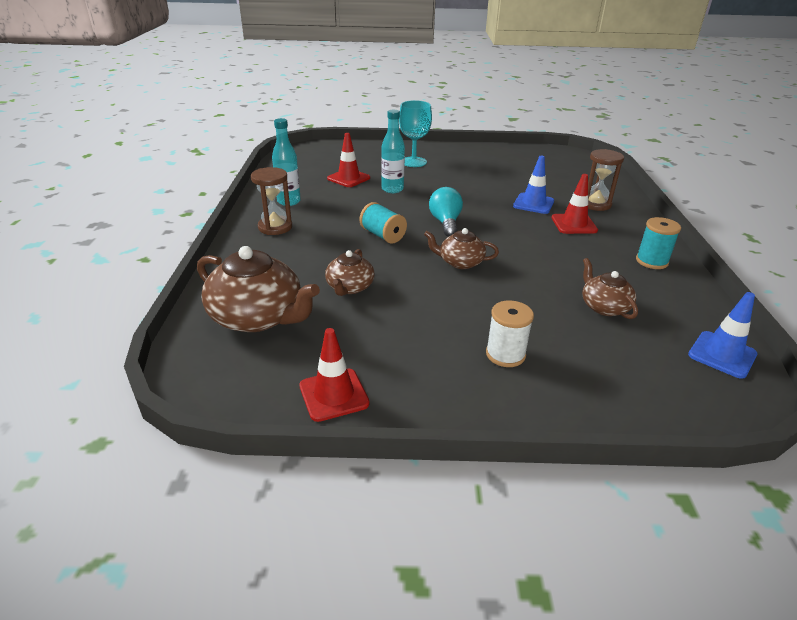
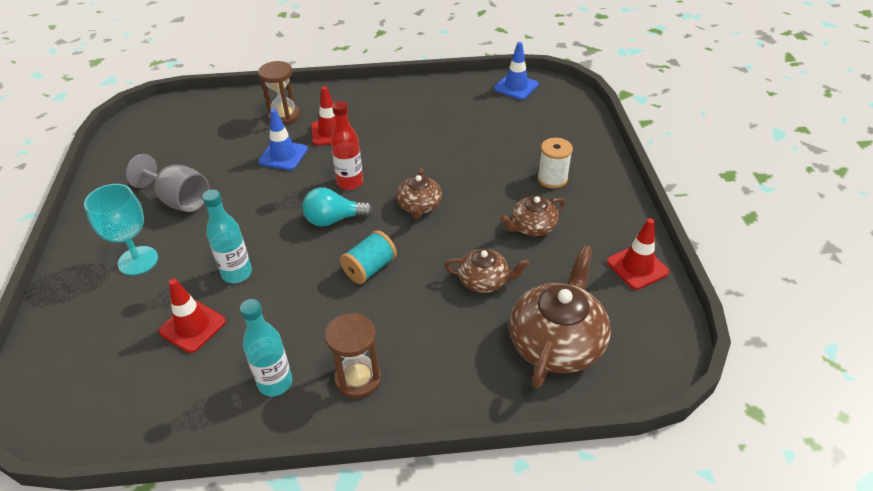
camera: 95 degrees left, 10 degrees up
(474, 170) = (179, 200): none -> grey goblet
(496, 231) = (350, 182): none -> red bottle
(604, 307) = (473, 128): brown teapot -> brown teapot (532, 227)
(651, 261) = (397, 97): turquoise spool -> none

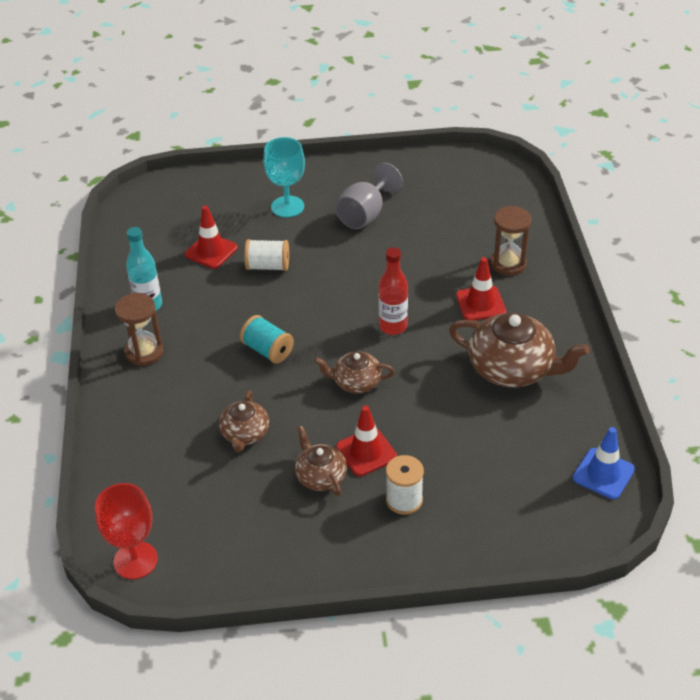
camera: 90 degrees right, 0 degrees up
(237, 273) = (268, 266): turquoise bottle -> white spool
(283, 155) = (436, 272): blue traffic cone -> none
(334, 219) = (336, 320): turquoise light bulb -> none
(556, 342) = (162, 485): brown teapot -> brown teapot (512, 368)
(637, 267) = (254, 565): red traffic cone -> red traffic cone (366, 452)
(653, 355) = (135, 560): none -> red goblet

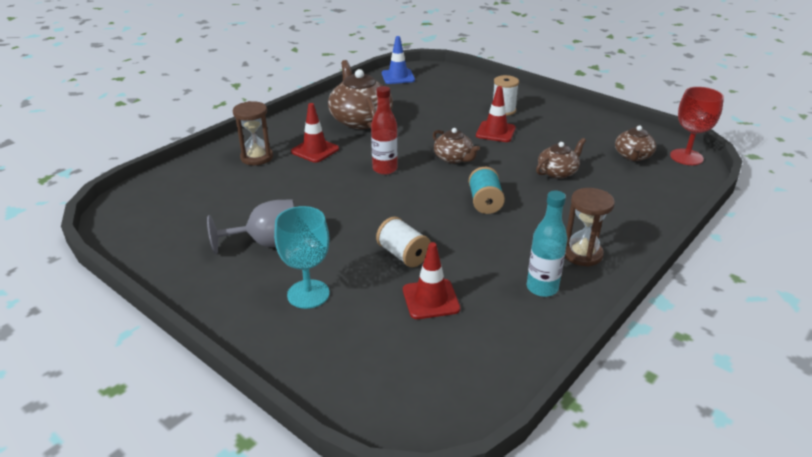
camera: 135 degrees left, 10 degrees down
(320, 476) = (535, 136): brown teapot -> brown teapot (633, 156)

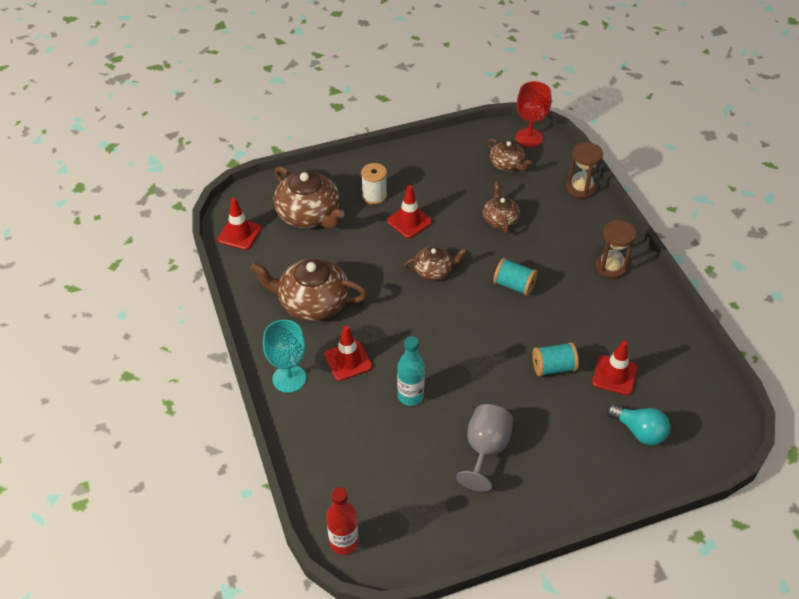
camera: 60 degrees left, 15 degrees up
(257, 157) = (329, 410): brown hourglass -> brown hourglass (580, 188)
(308, 294) = (569, 446): turquoise goblet -> turquoise goblet (289, 378)
(365, 340) = (639, 431): none -> turquoise light bulb
(385, 169) = (419, 324): red bottle -> red bottle (344, 542)
(398, 77) = (239, 234): blue traffic cone -> red traffic cone
(403, 255) = (553, 367): white spool -> turquoise spool
(448, 93) = (309, 214): none -> brown teapot
(542, 288) = (635, 309): turquoise bottle -> turquoise bottle (410, 396)

